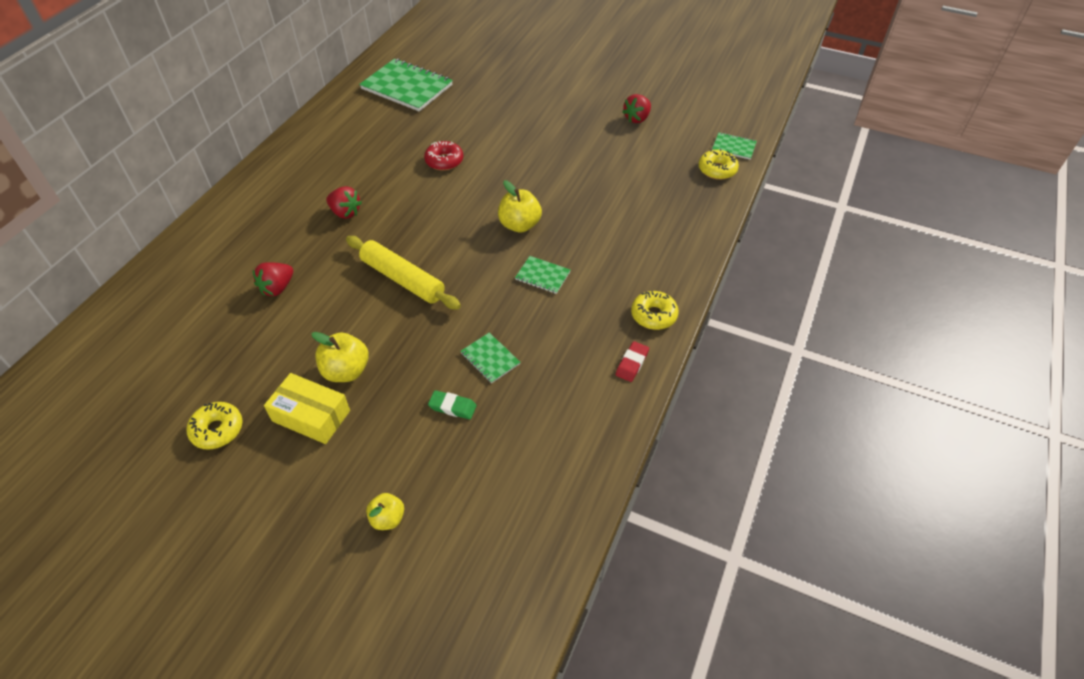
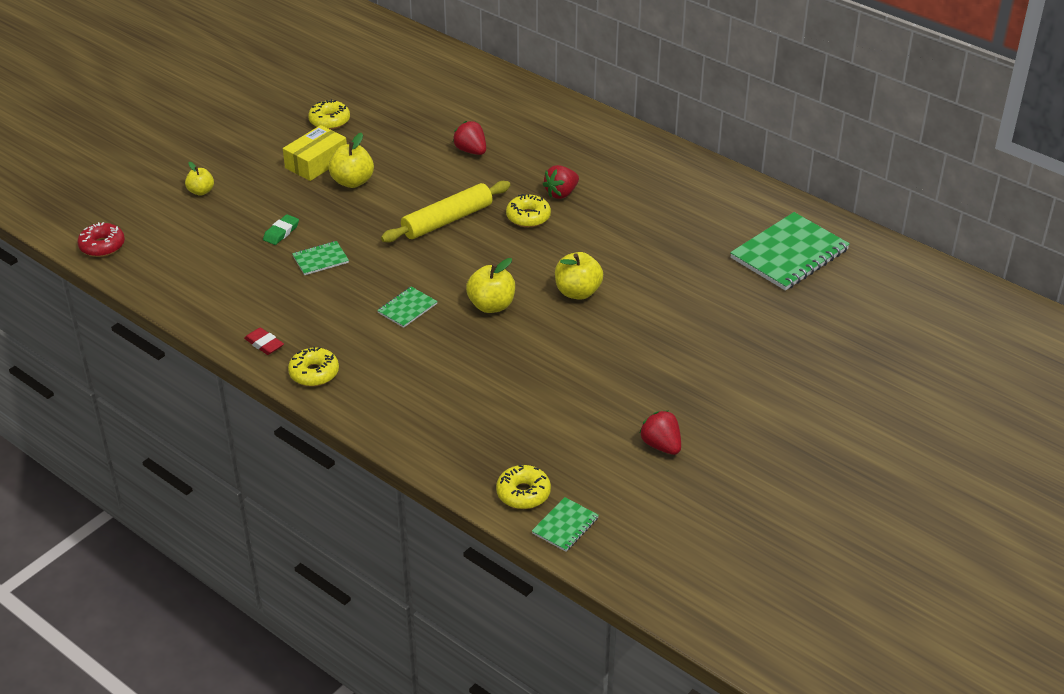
camera: 105 degrees right, 10 degrees down
(386, 227) = (528, 217): none -> yellow donut
(444, 161) = (625, 266): red donut -> red donut (102, 246)
(485, 180) = (578, 292): none -> yellow apple

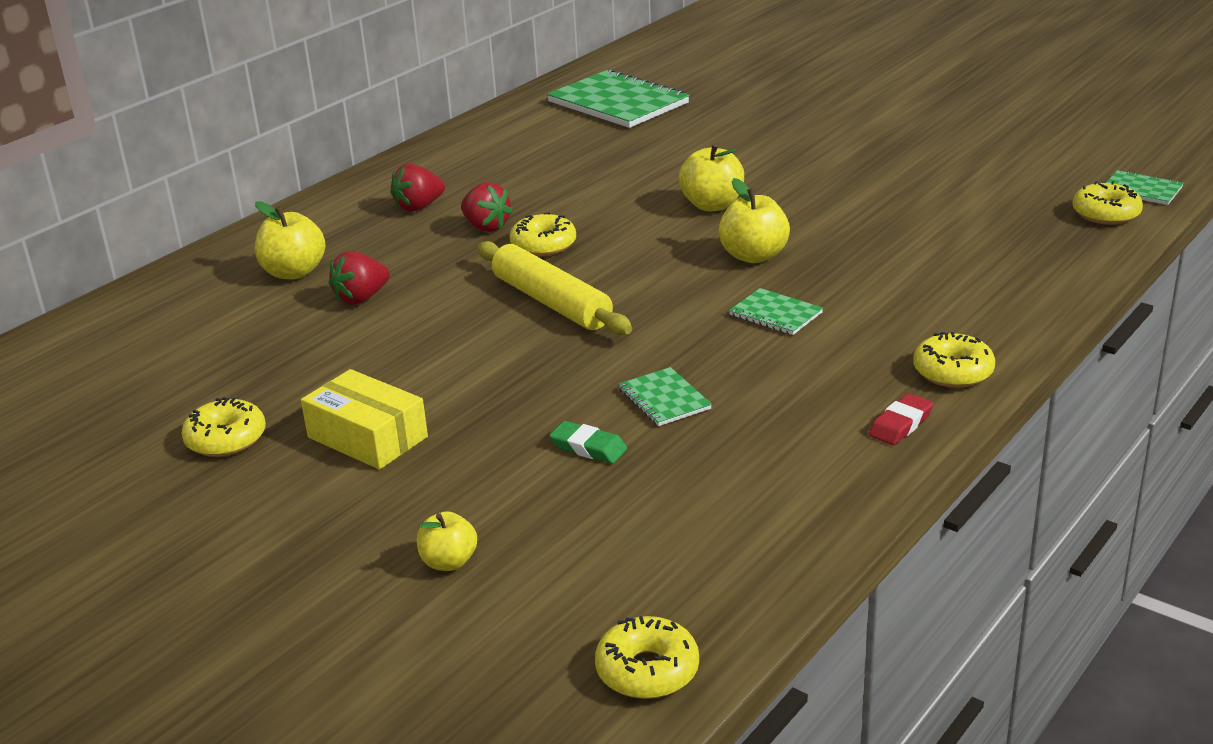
camera: 90 degrees left, 10 degrees down
(102, 246) = (647, 670): red donut -> yellow donut
(352, 181) = (435, 394): yellow apple -> yellow apple (294, 272)
(661, 445) = (979, 151): red strawberry -> red strawberry (418, 207)

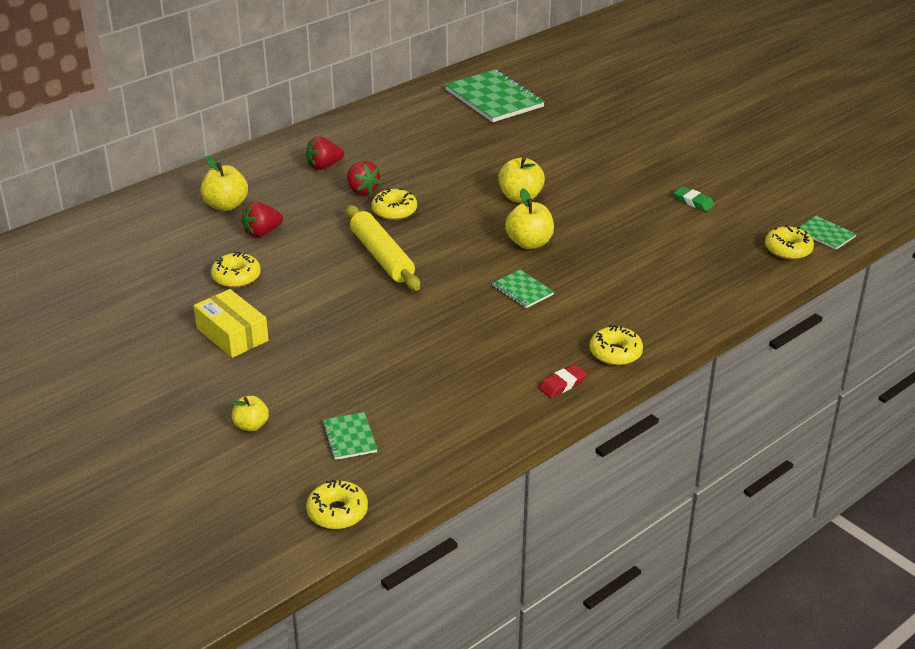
camera: 10 degrees right, 5 degrees up
(226, 439) = (148, 321): yellow donut -> yellow donut (236, 277)
(588, 447) = (362, 365): green eraser -> green eraser (693, 202)
(664, 399) = (423, 340): green notebook -> green notebook (349, 437)

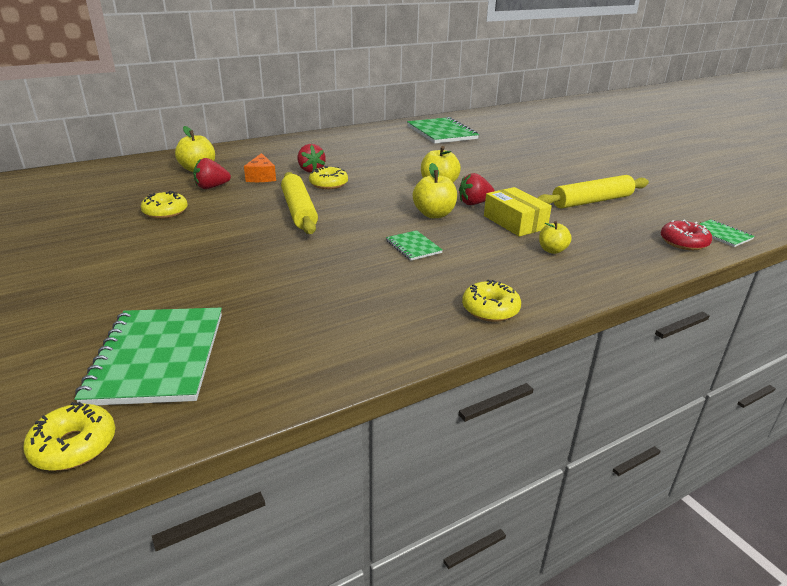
camera: 10 degrees right, 5 degrees down
(232, 334) = (124, 251): yellow box -> yellow box (515, 222)
(251, 425) = (67, 331): yellow apple -> yellow apple (552, 250)
(309, 209) = (261, 177): none -> orange cheese
(324, 166) = (291, 155): red strawberry -> red strawberry (474, 203)
(349, 437) = (158, 357): green notebook -> green notebook, size x2.08
(562, 384) = (422, 332): red eraser -> none
(693, 202) = (592, 201): green eraser -> yellow rolling pin
(788, 250) = (683, 242): yellow donut -> red donut

